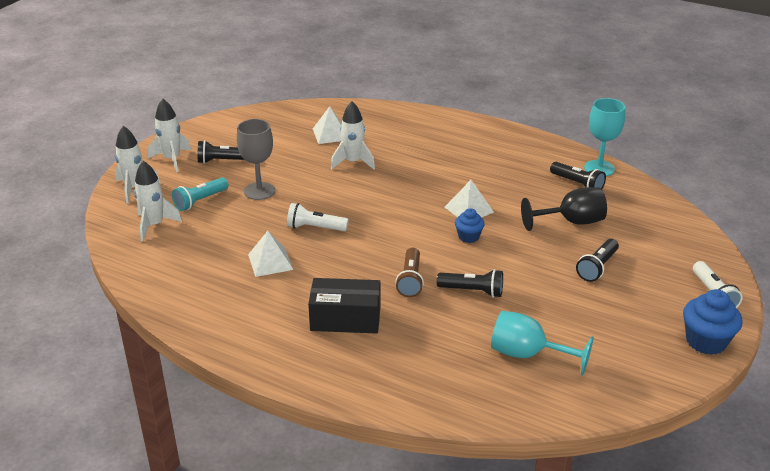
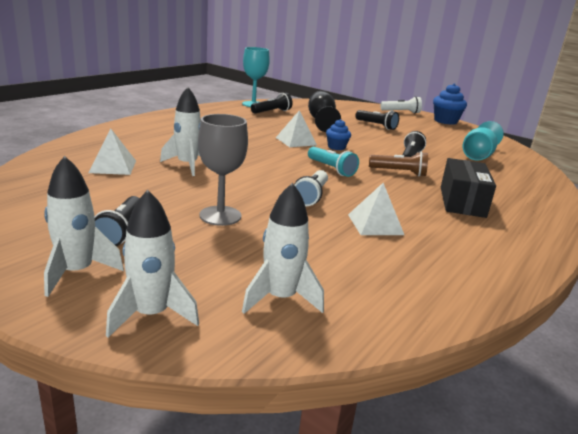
camera: 85 degrees left, 10 degrees down
(200, 201) = (225, 256): turquoise flashlight -> turquoise flashlight (331, 169)

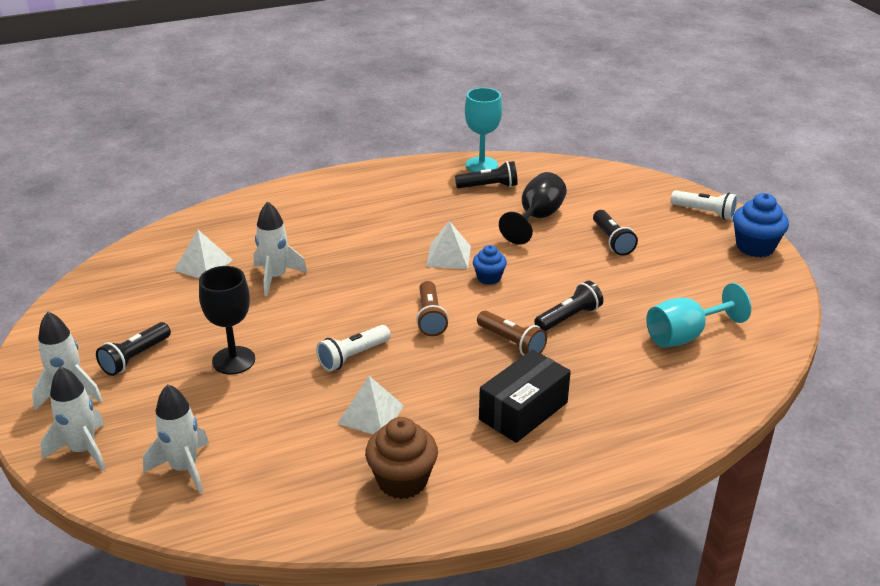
camera: 35 degrees right, 10 degrees up
(220, 216) = (233, 360): grey goblet -> black goblet
(331, 169) = (430, 317): turquoise flashlight -> brown flashlight
(459, 256) = (402, 481): none -> brown cupcake

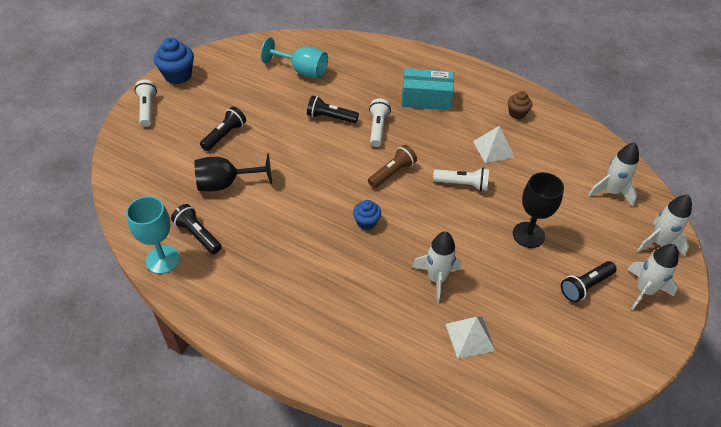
camera: 130 degrees left, 15 degrees up
(135, 358) = (585, 286): black flashlight -> black flashlight turned 150 degrees clockwise
(402, 481) = (517, 113): brown cupcake -> brown cupcake, size x0.60
(449, 256) = (318, 202): white pyramid -> none
(489, 278) = (324, 169): blue cupcake -> blue cupcake (366, 222)
(512, 343) = (378, 128): brown flashlight -> white flashlight
(523, 411) = (426, 99): black box -> turquoise box

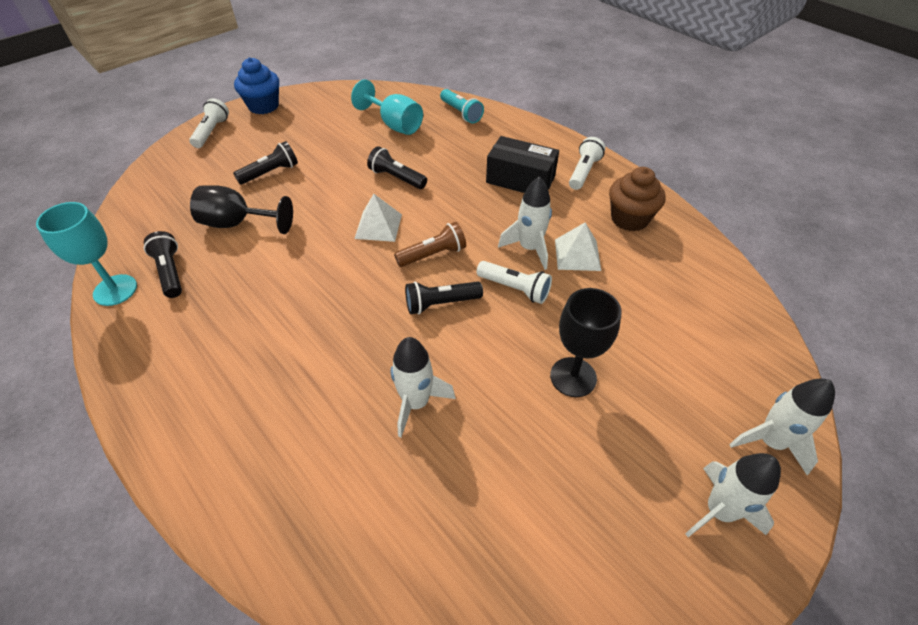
camera: 20 degrees right, 0 degrees up
(351, 50) = (461, 113): none -> turquoise flashlight
(366, 222) = (368, 306): blue cupcake -> none
(378, 128) = (444, 200): white flashlight -> white flashlight (583, 172)
(426, 99) = (520, 180): turquoise box -> black box
(470, 337) = (418, 501): white pyramid -> white pyramid (378, 226)
(517, 113) = (629, 219): brown cupcake -> brown cupcake, size x1.65
(585, 286) = (625, 475): black flashlight -> black flashlight (440, 304)
(611, 192) = (722, 348): white rocket -> white rocket (529, 248)

